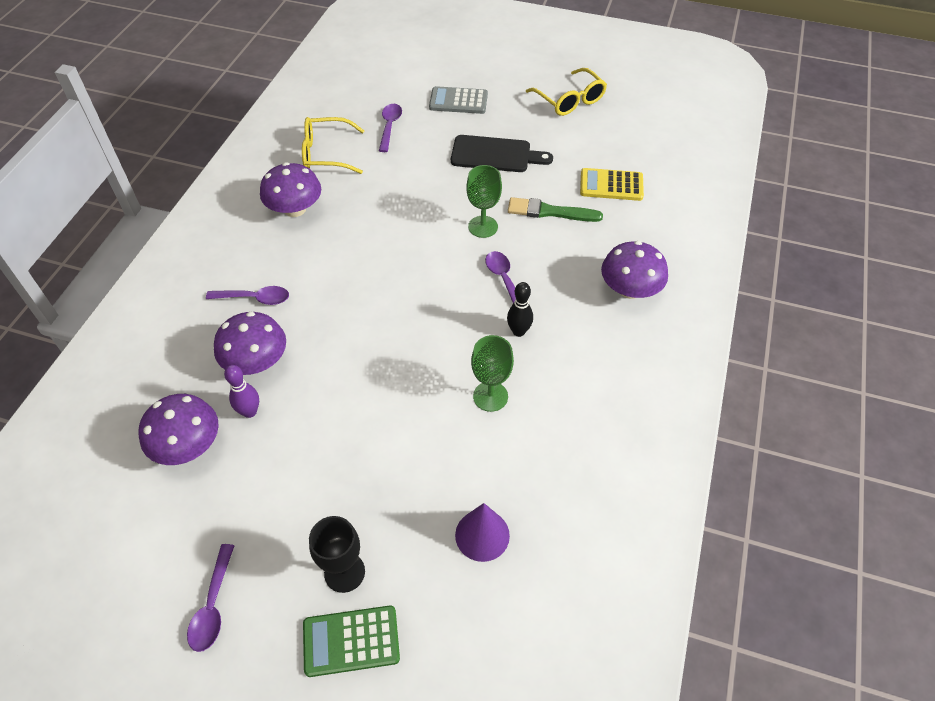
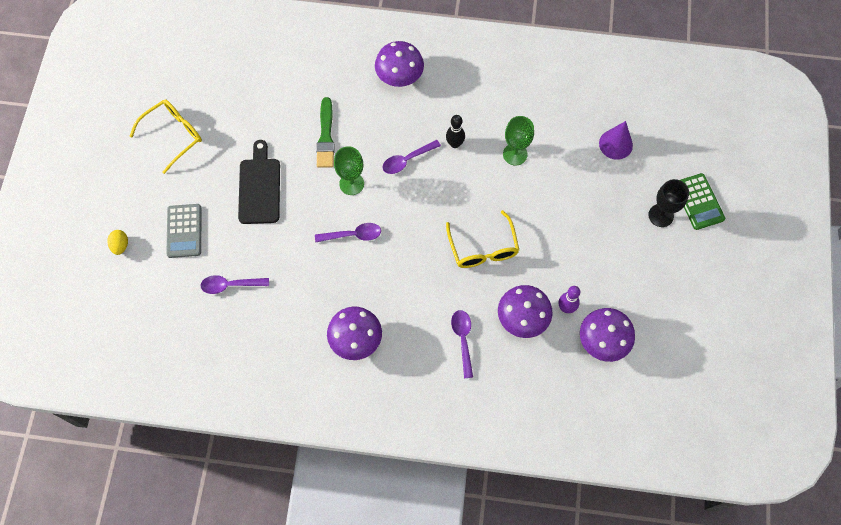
camera: 100 degrees left, 15 degrees up
(213, 605) = (702, 284): purple spoon -> purple spoon (353, 235)
(326, 154) = (278, 333): yellow glasses -> yellow glasses (483, 248)
(454, 63) = (120, 245): none -> yellow egg
(611, 185) = (286, 94): yellow calculator -> none

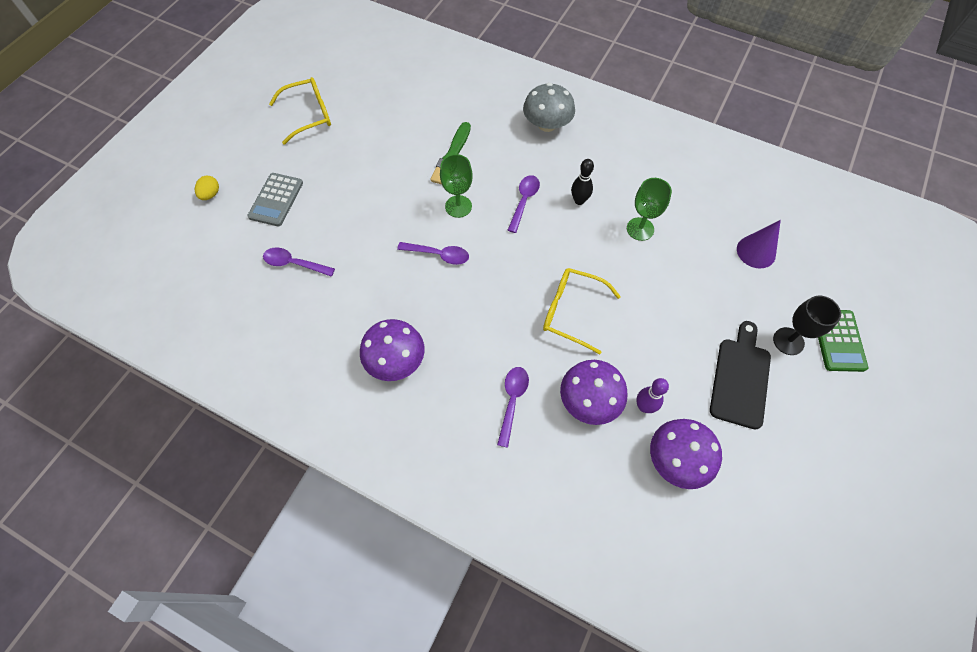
camera: 20 degrees right, 5 degrees down
(259, 187) = (366, 183): black cutting board -> black cutting board (740, 378)
(399, 76) = (547, 124): purple mushroom -> grey mushroom
(407, 160) = (524, 201): purple spoon -> purple spoon turned 120 degrees clockwise
(483, 248) = (571, 312): yellow glasses -> yellow glasses turned 105 degrees clockwise

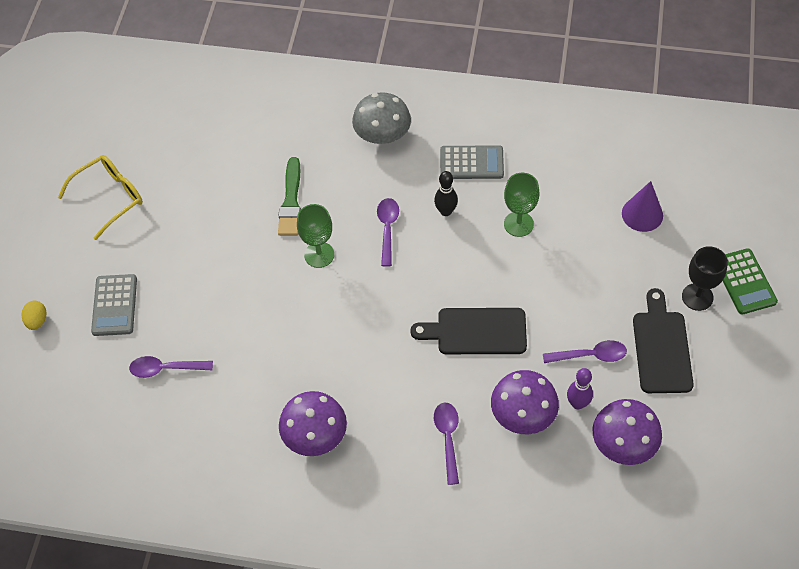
camera: 15 degrees left, 5 degrees down
(438, 255) = (318, 313): purple spoon -> purple spoon (590, 355)
(571, 312) = (476, 332): yellow glasses -> black cutting board
(615, 167) = (471, 163): none -> grey calculator

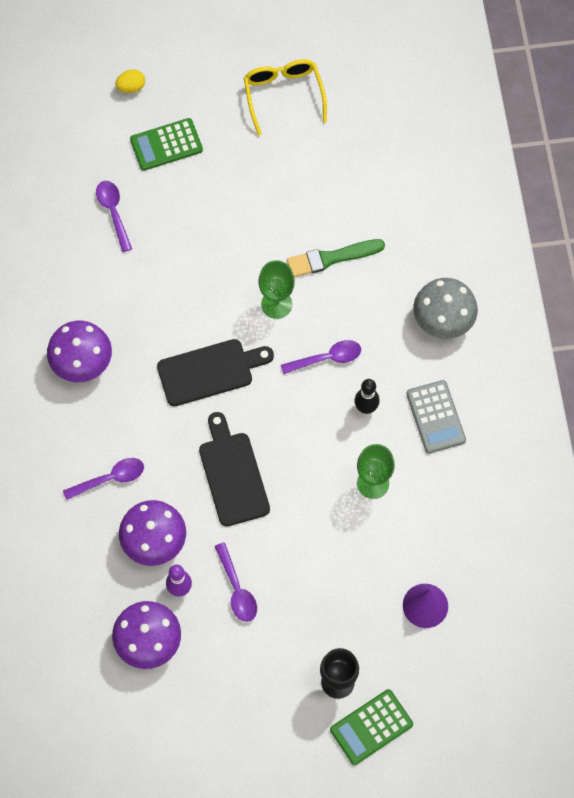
camera: 70 degrees right, 10 degrees up
(110, 197) = (283, 95): yellow glasses -> yellow glasses turned 135 degrees counterclockwise
(114, 305) = (166, 145): grey calculator -> green calculator
(661, 348) = (266, 656): black cutting board -> black cutting board (209, 371)

